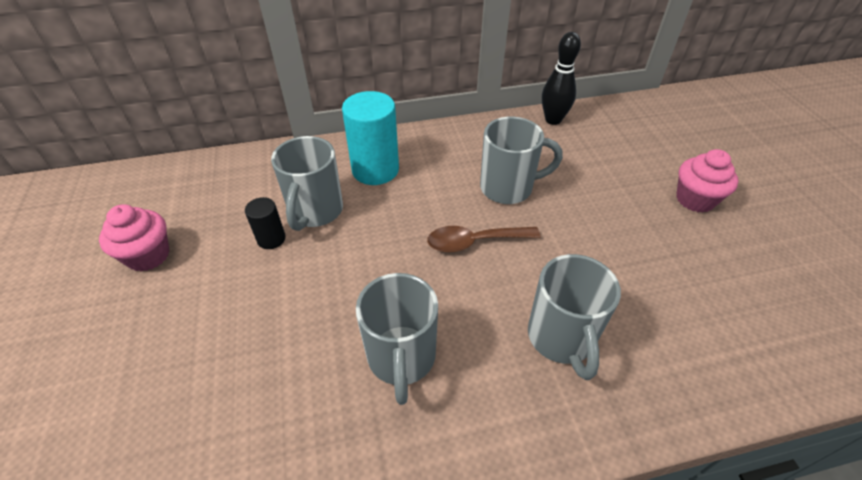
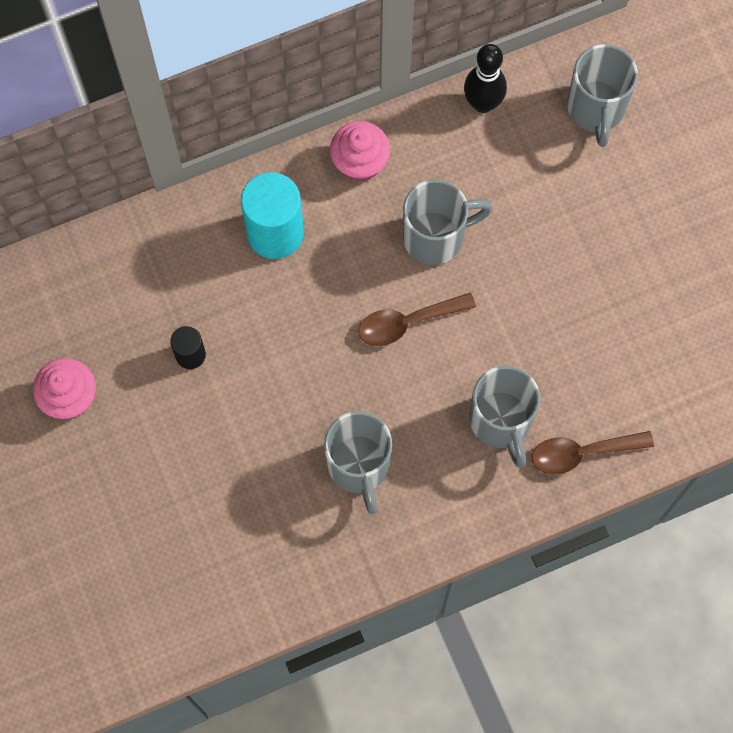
camera: 10 degrees left, 25 degrees up
(315, 212) = (225, 309): grey mug -> grey mug (596, 109)
(654, 385) = (582, 453): none -> brown spoon
(695, 199) = (646, 220): pink cupcake -> pink cupcake (360, 163)

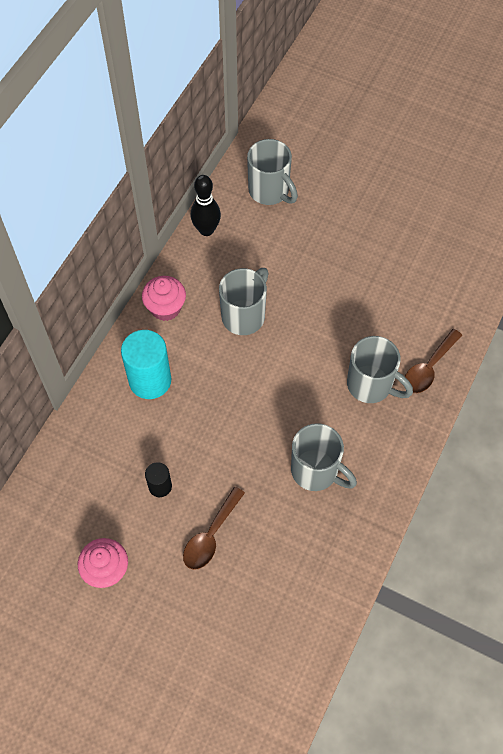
camera: 40 degrees left, 10 degrees down
(407, 322) = (270, 372): brown spoon -> brown spoon (211, 535)

